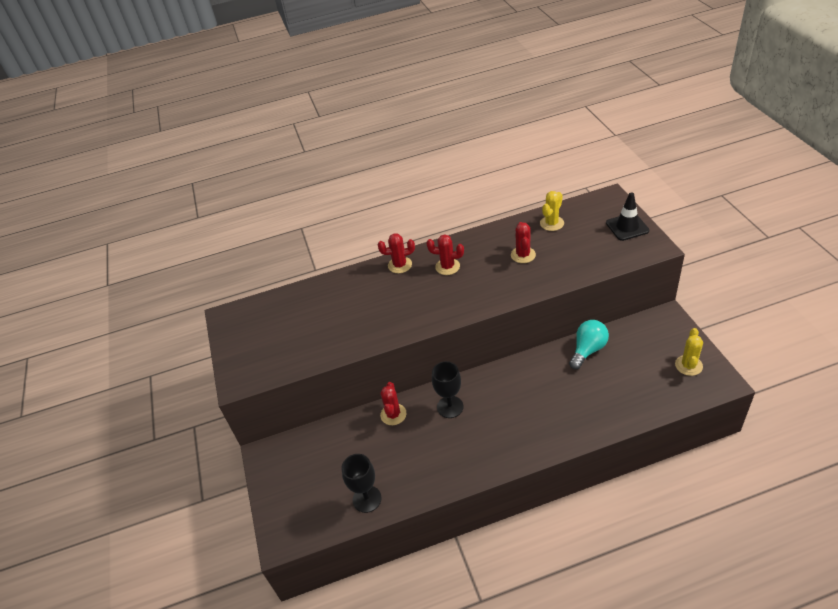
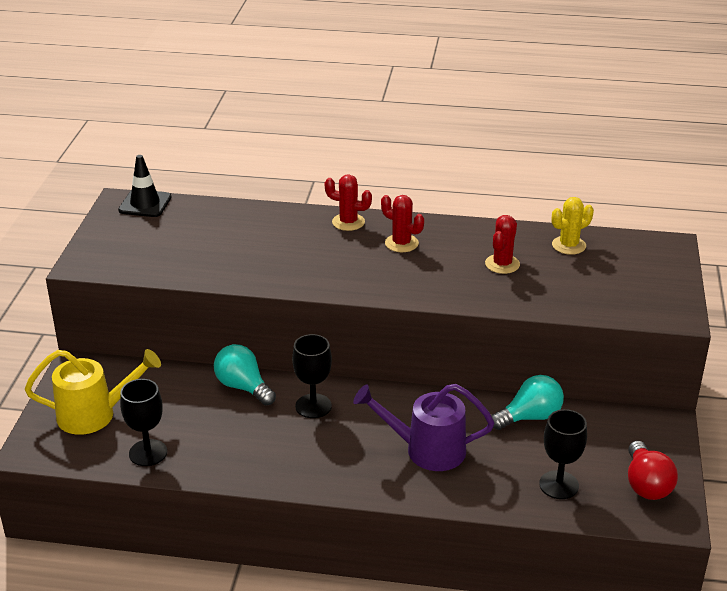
camera: 20 degrees right, 10 degrees down
(307, 486) = (95, 414): none -> yellow watering can
(393, 414) = (243, 387): red cactus -> turquoise light bulb
(544, 405) = (426, 450): none -> purple watering can
(627, 227) = (662, 282): black traffic cone -> black traffic cone (145, 204)
(641, 391) = (559, 485): none -> black goblet
(688, 365) = (646, 484): yellow cactus -> red light bulb

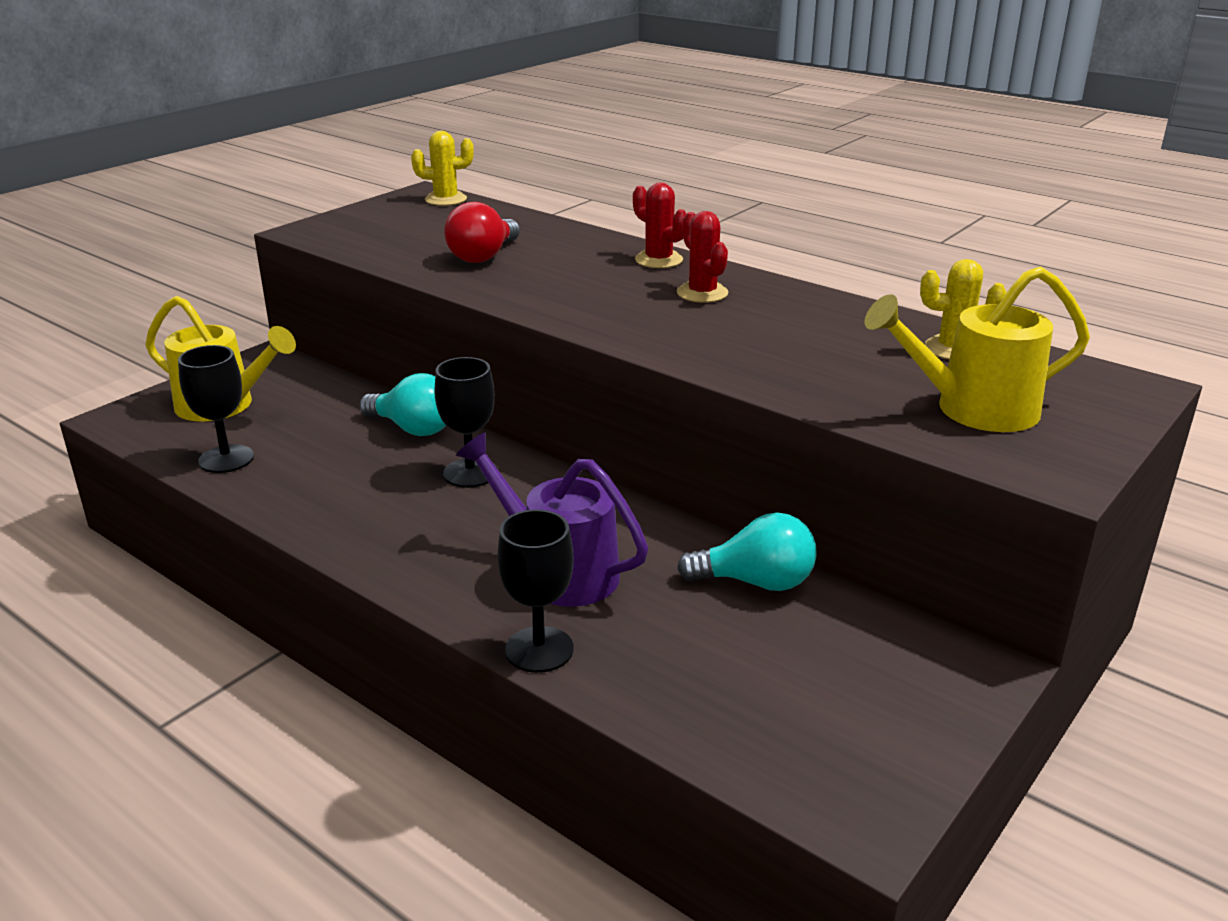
camera: 30 degrees right, 5 degrees down
(145, 204) = (446, 199): black traffic cone -> yellow cactus
(243, 387) = (413, 428): turquoise light bulb -> turquoise light bulb turned 135 degrees clockwise
(502, 264) = (821, 345): red cactus -> none
(559, 485) = (709, 688): black goblet -> black goblet (539, 649)
(610, 287) = (972, 410): none -> yellow watering can
(646, 484) = (862, 745): red light bulb -> red light bulb (483, 256)

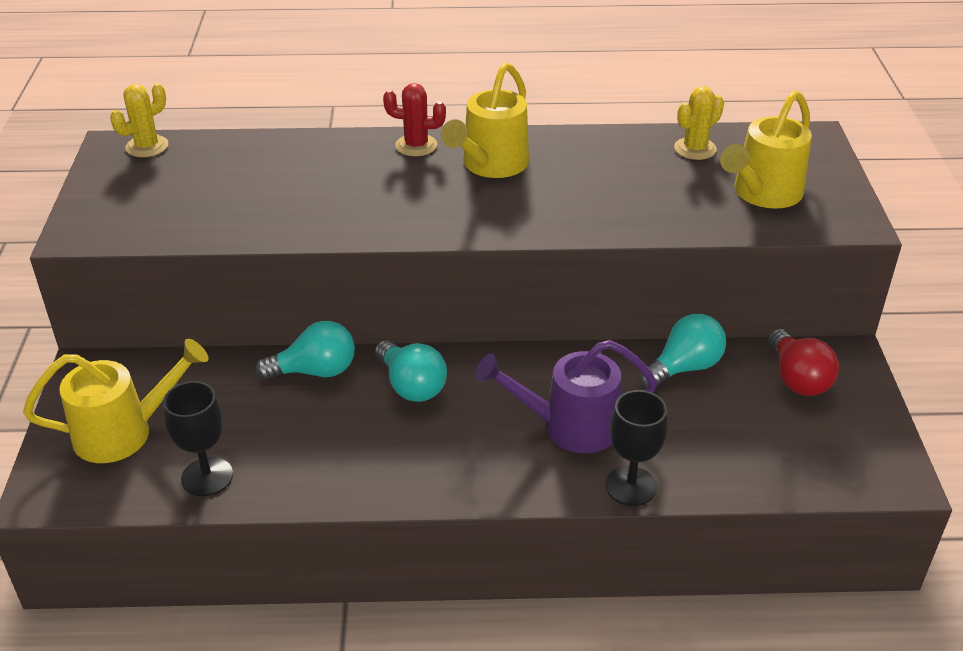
camera: 40 degrees left, 10 degrees up
(470, 473) = (411, 386): black goblet -> turquoise light bulb
(483, 256) = (280, 197): red light bulb -> red light bulb (797, 379)
(702, 293) = (490, 166): red cactus -> yellow watering can

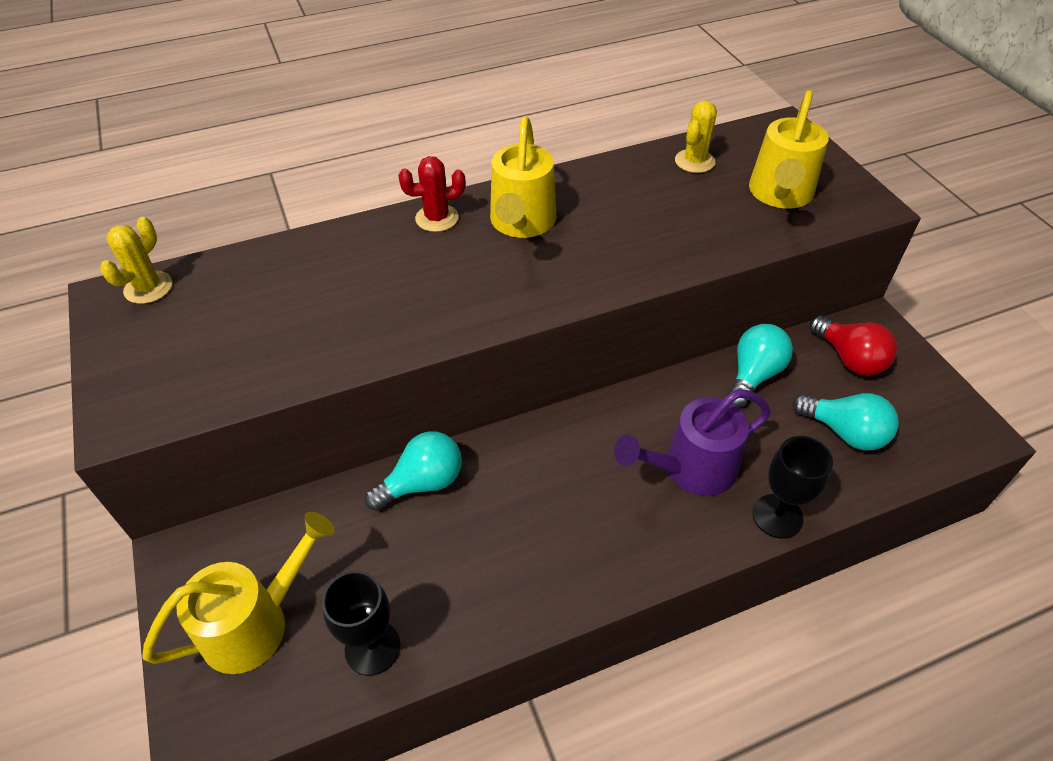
camera: 20 degrees left, 10 degrees up
(411, 386) = (524, 470): turquoise light bulb -> turquoise light bulb (844, 432)

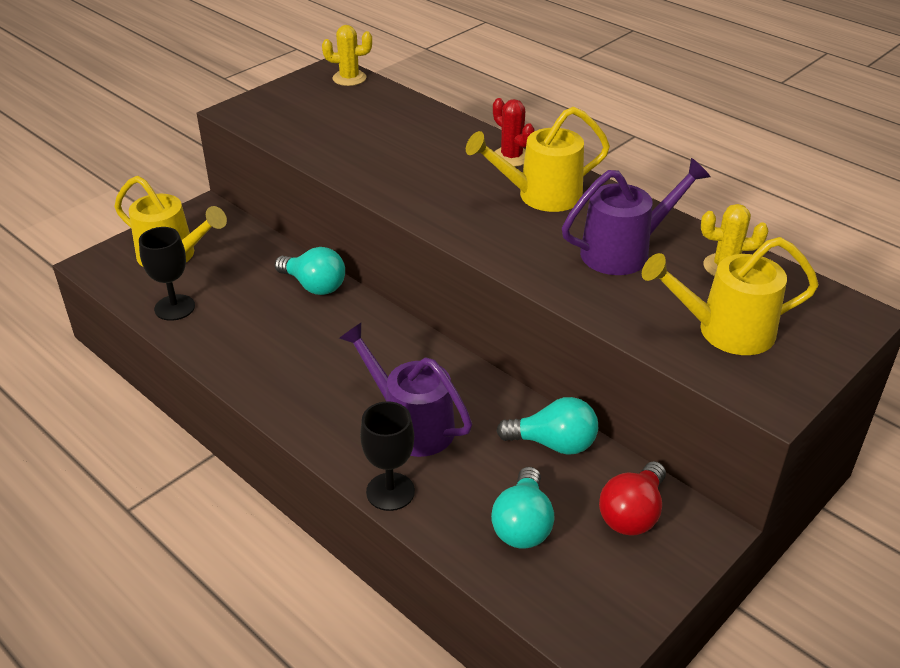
camera: 65 degrees right, 10 degrees down
(643, 205) = (625, 251): none -> purple watering can

